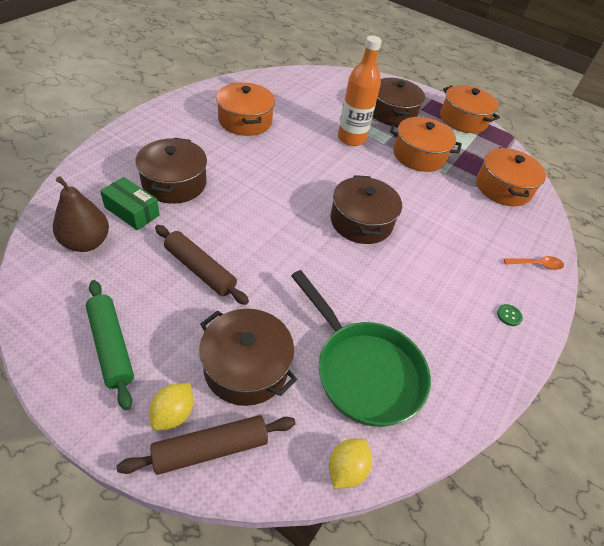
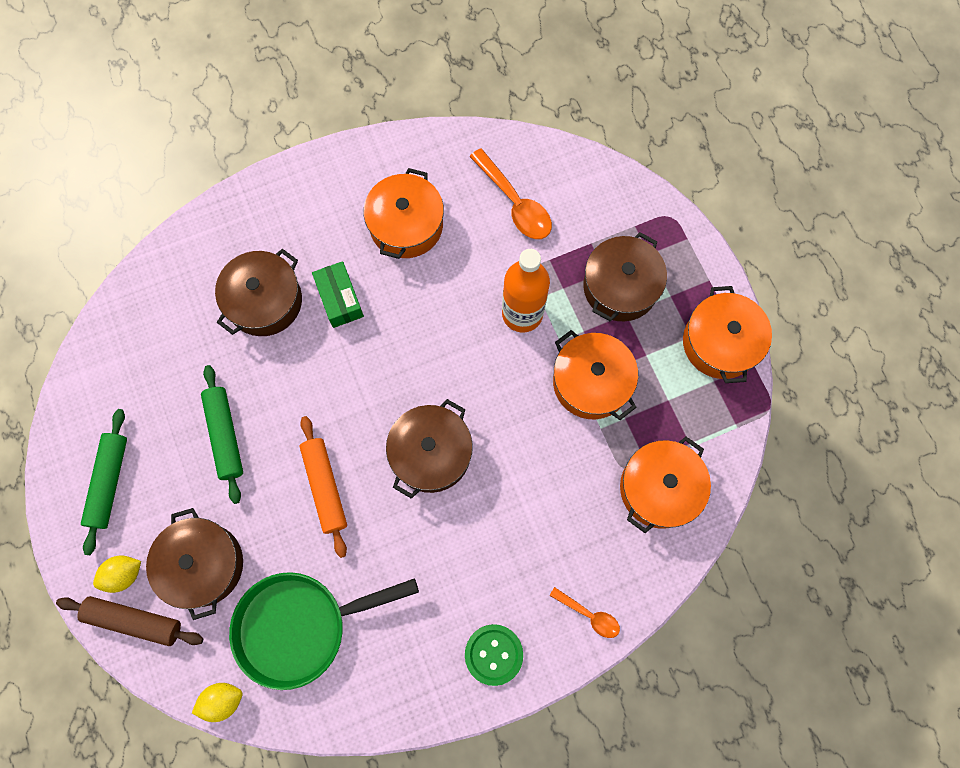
camera: 40 degrees right, 25 degrees up
(86, 242) = (142, 349): brown pear -> none
(132, 211) = (202, 325): green box -> green box (340, 299)
(200, 270) = (225, 435): brown rolling pin -> green rolling pin
(302, 96) = (515, 203): none -> orange spoon
(305, 269) = (325, 487): none -> orange rolling pin
(363, 370) = (300, 626): green pan -> green pan turned 75 degrees clockwise
(509, 315) = (493, 654): green button -> green button, size x2.05

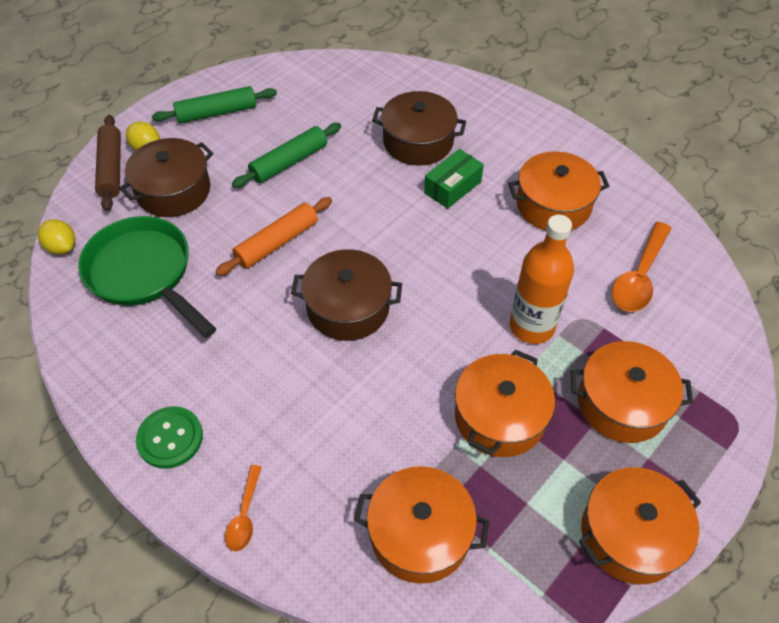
camera: 65 degrees right, 20 degrees down
(620, 287) = (622, 403): brown pot -> orange pot

